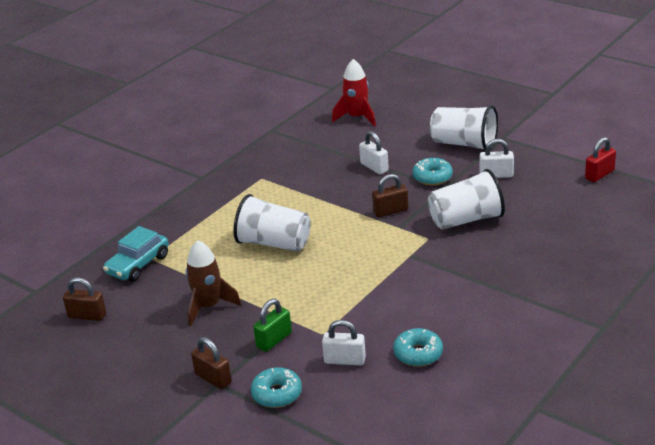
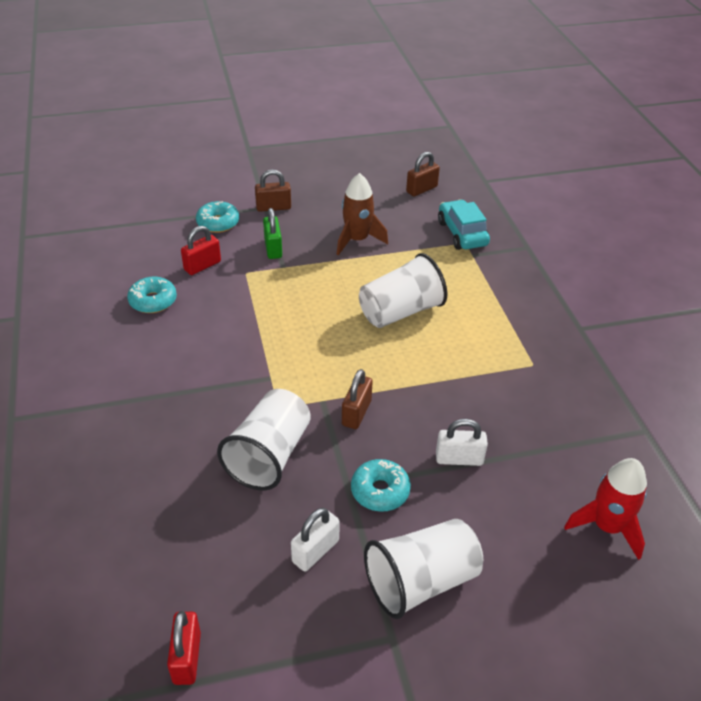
camera: 125 degrees right, 10 degrees up
(345, 360) = (202, 266): white padlock -> red padlock

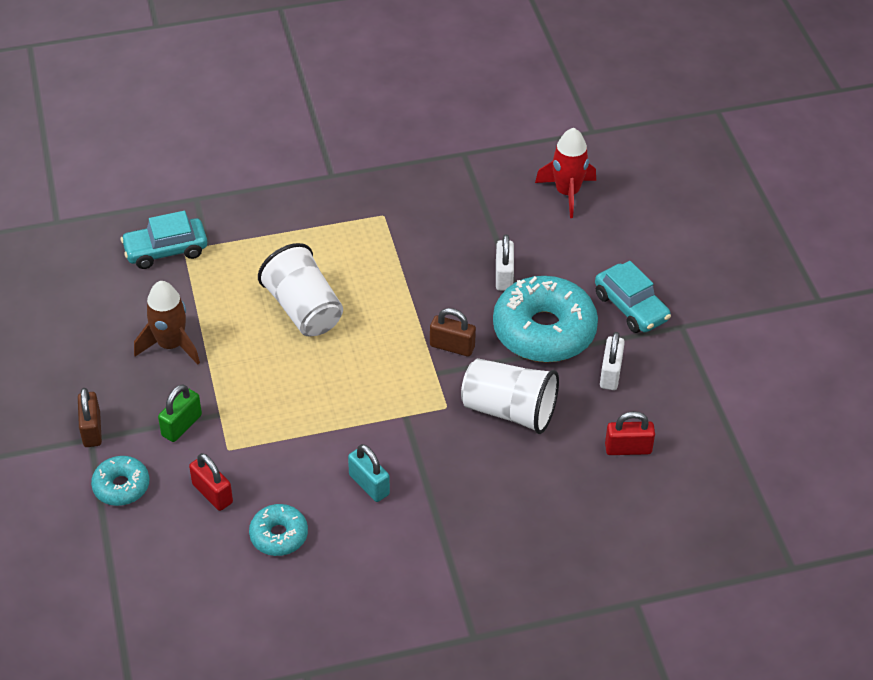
camera: 90 degrees left, 5 degrees up
(187, 658) = (717, 451): red padlock -> red padlock (628, 449)
(194, 353) = (369, 485): none -> turquoise padlock
(273, 248) = (181, 425): green padlock -> green padlock turned 45 degrees counterclockwise
(315, 551) = (610, 374): white padlock -> white padlock turned 60 degrees clockwise
(380, 491) = (544, 331): turquoise donut -> turquoise donut, size x1.97
(421, 189) = (68, 282): brown padlock -> none
(421, 581) = (631, 307): white cup -> turquoise car

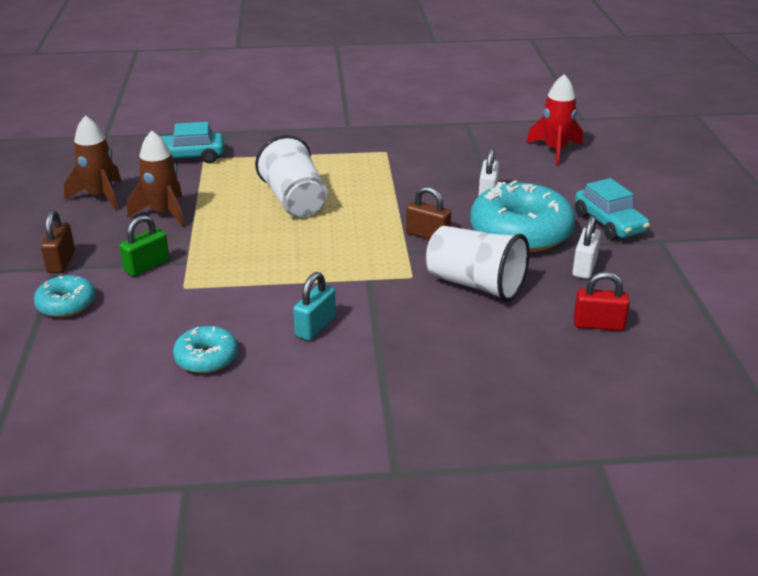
camera: 10 degrees right, 15 degrees down
(93, 327) = (100, 196): none -> brown rocket
(212, 493) = (153, 318): red padlock -> none
(369, 485) = (315, 327): turquoise padlock -> turquoise padlock turned 60 degrees clockwise

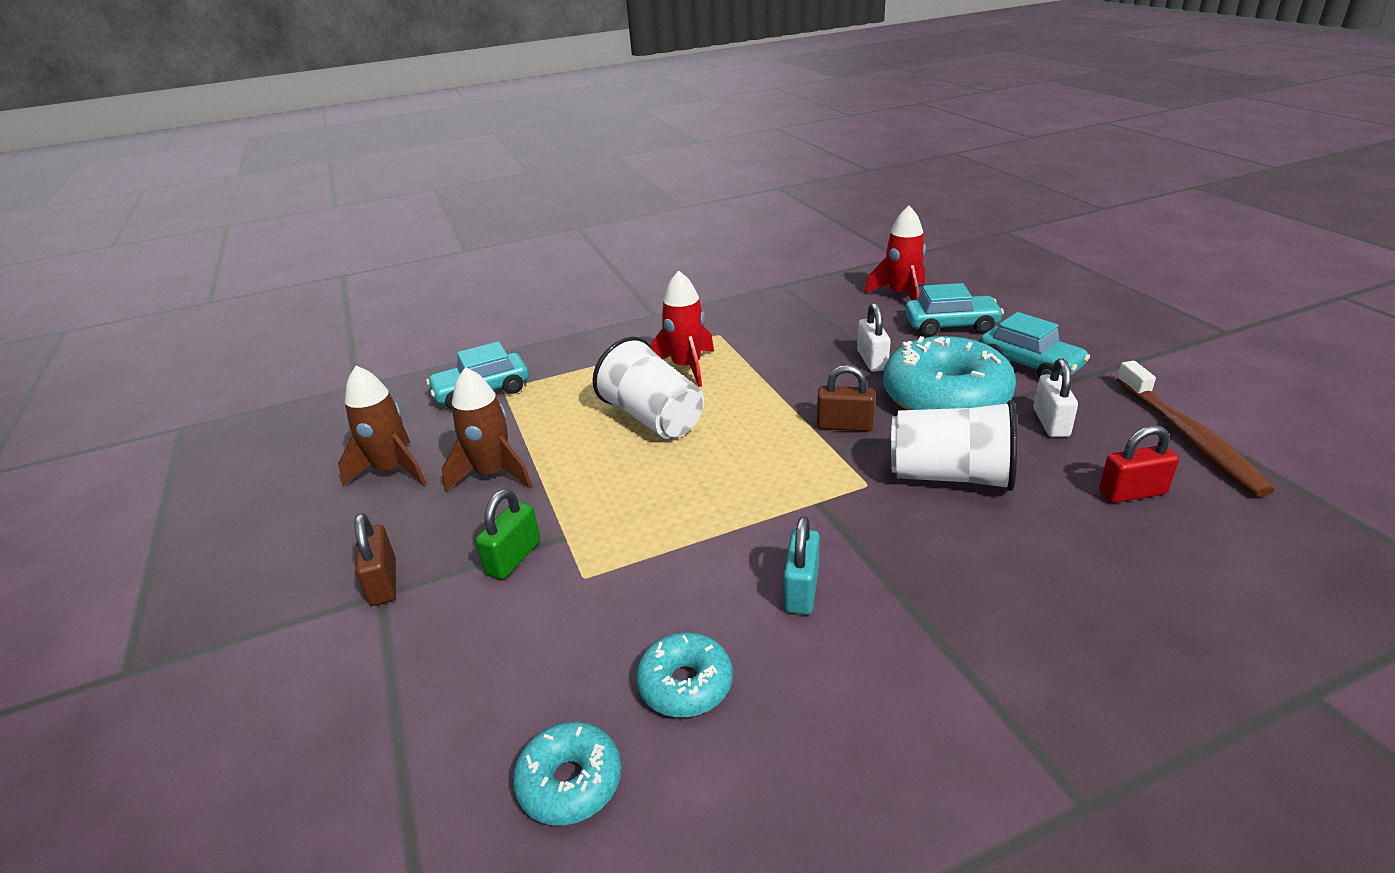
camera: 15 degrees left, 0 degrees up
(66, 304) = (425, 651): turquoise donut -> turquoise donut (570, 782)
(344, 170) = (686, 367): none -> red rocket
(573, 182) = (951, 326): none -> turquoise car
(681, 300) = (1188, 437): none -> brown toothbrush

